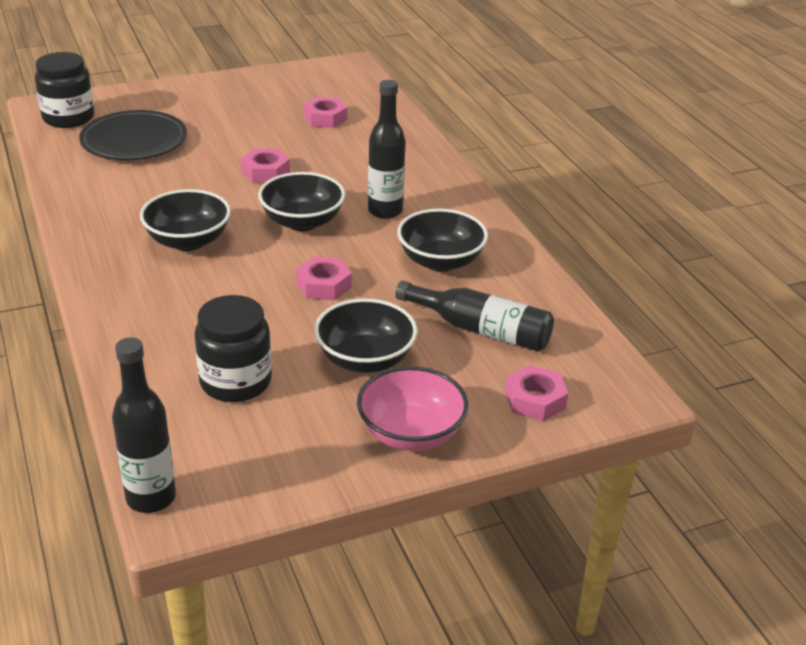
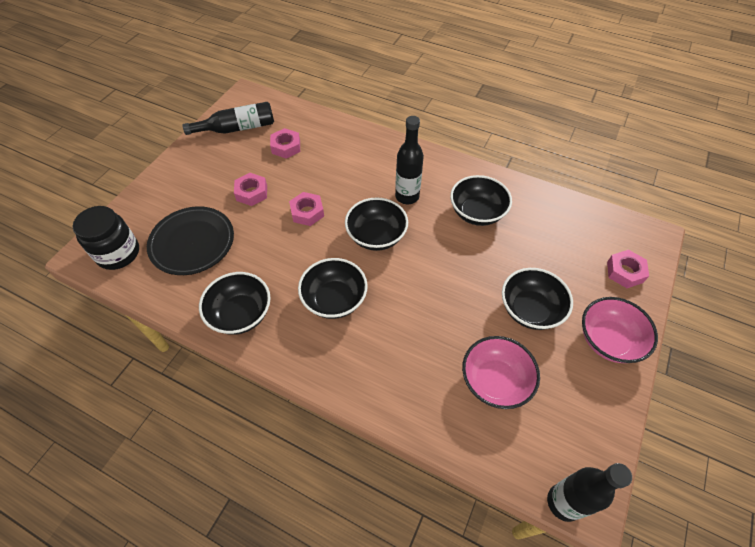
camera: 40 degrees left, 20 degrees up
(96, 205) = (241, 314): none -> black bowl
(235, 382) = (495, 381): black jar -> pink bowl
(323, 285) = (446, 274): pink nut -> pink nut (251, 193)
(480, 330) = (550, 245): black bottle -> black bottle (237, 128)

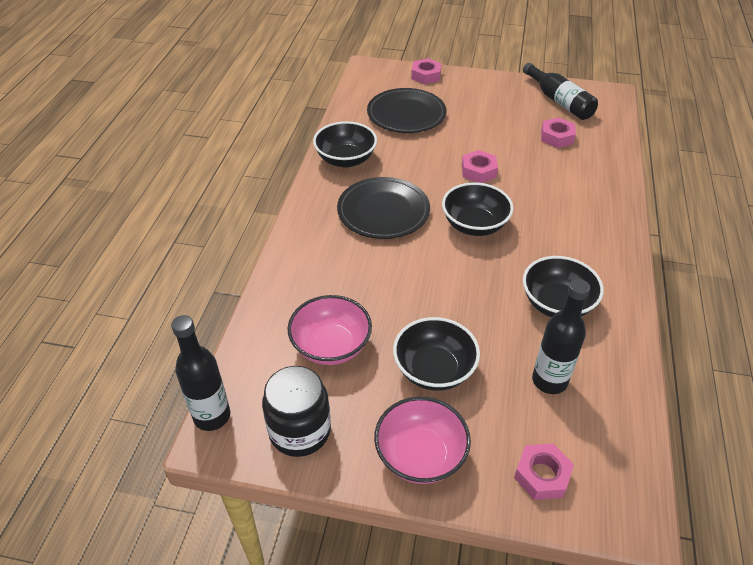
camera: 75 degrees right, 10 degrees down
(118, 253) = (377, 82): black jar -> black jar (300, 431)
(251, 193) = (482, 131): pink nut -> pink nut (426, 75)
(334, 299) = (383, 211): black bowl -> black plate
(407, 196) = (545, 239): black bottle -> black bottle (549, 381)

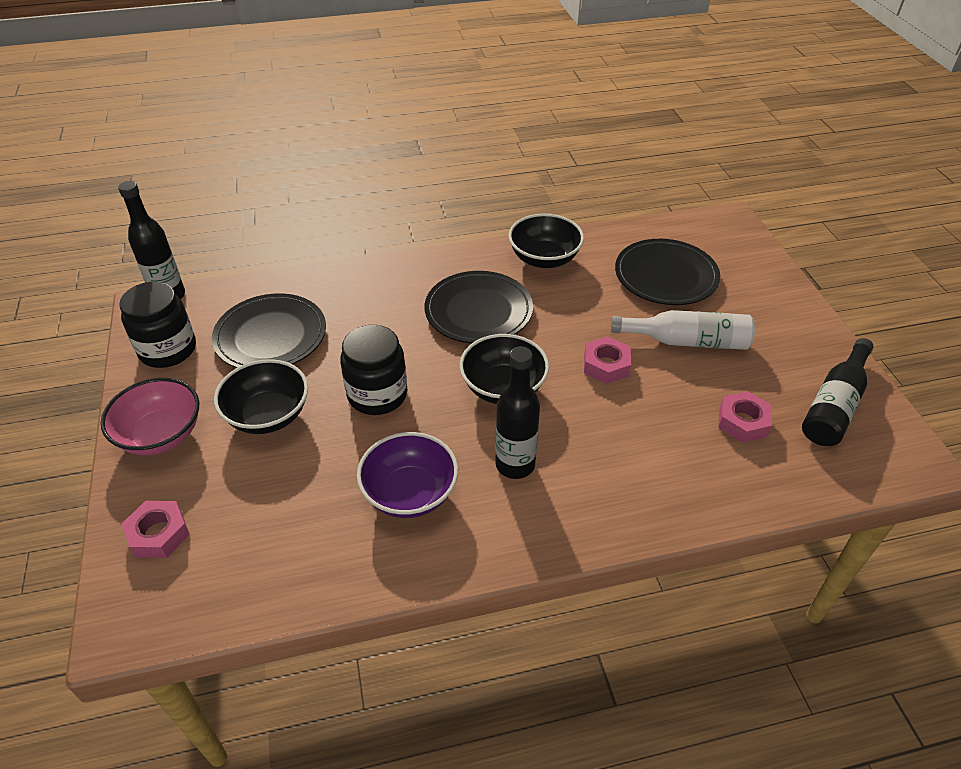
camera: 65 degrees right, 0 degrees up
(331, 346) = (271, 336): pink bowl -> black plate
(426, 75) = (763, 268): pink nut -> none
(446, 294) = (377, 395): none -> black jar
(475, 130) = (687, 341): none -> white bottle
(549, 381) = (286, 512): black bottle -> black bottle (515, 465)
(557, 304) = (410, 493): black bowl -> purple bowl

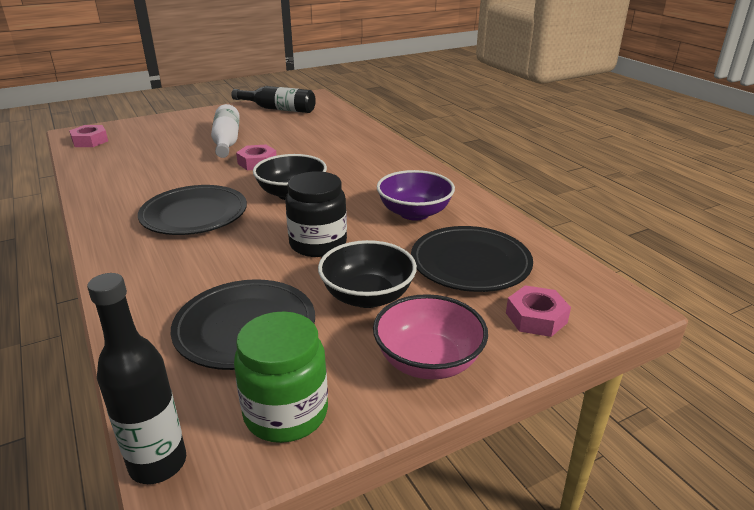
camera: 105 degrees left, 15 degrees down
(168, 350) = (286, 413): black jar -> green jar
(515, 465) = (367, 182): black bottle -> none
(544, 259) = (114, 195): black bowl -> none
(666, 276) = (148, 150): black plate -> black plate (470, 263)
(742, 422) = (299, 127): pink nut -> pink nut (90, 141)

